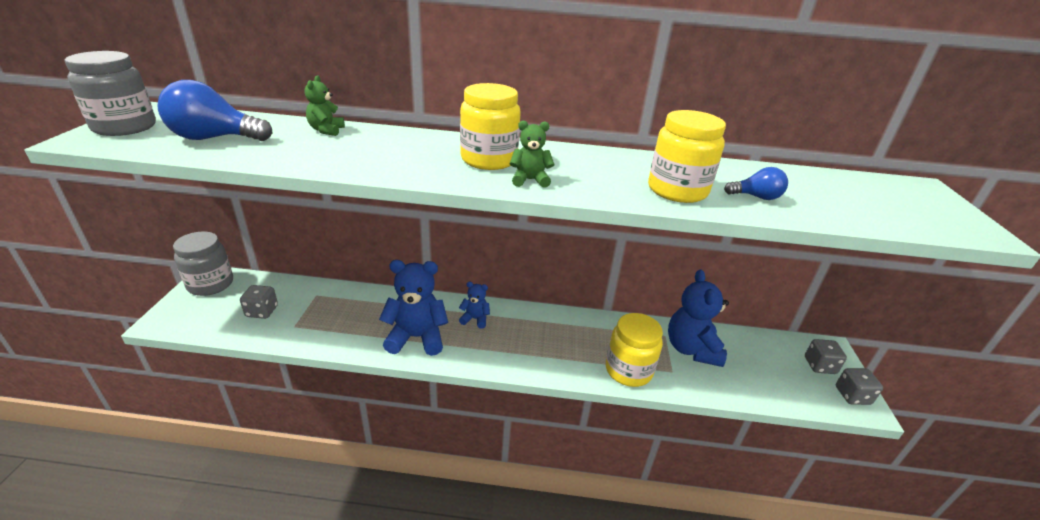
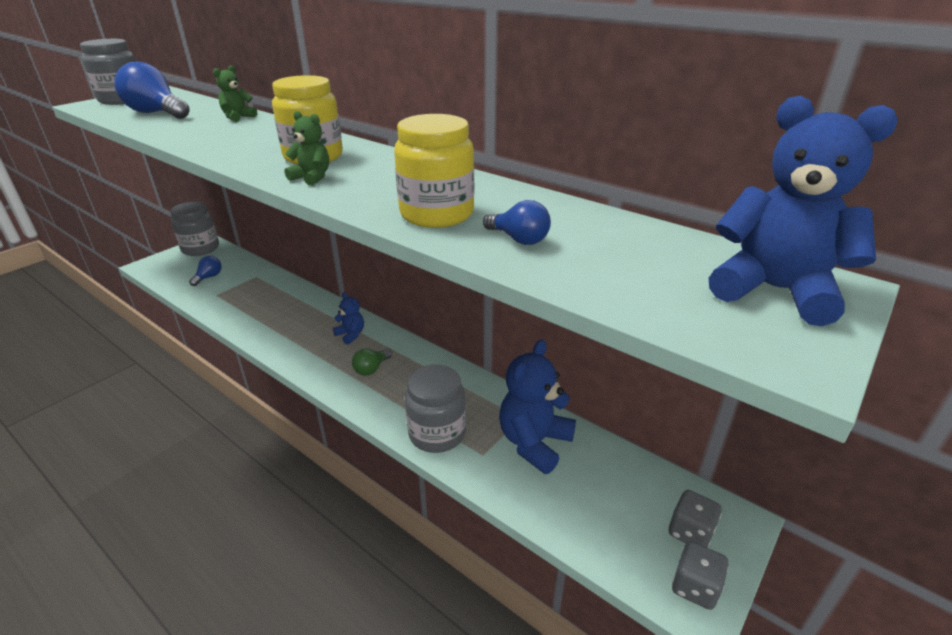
camera: 35 degrees right, 0 degrees up
(262, 311) = (209, 277): grey dice -> blue light bulb
(416, 337) = (288, 333): blue teddy bear -> blue teddy bear (774, 290)
(525, 341) = (371, 369): none -> green light bulb
(628, 370) = (437, 433): yellow jar -> grey jar

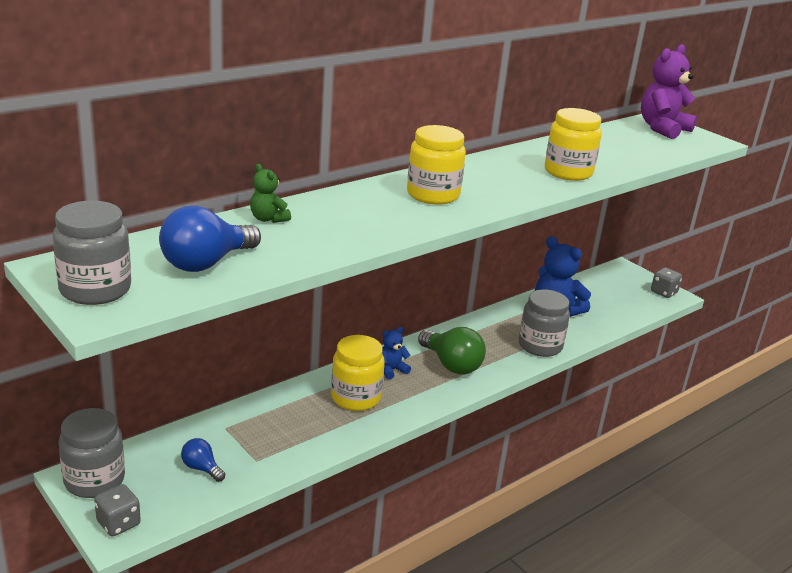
camera: 80 degrees left, 5 degrees down
(302, 323) = (356, 397): none -> yellow jar
(312, 178) = (487, 199): green teddy bear -> none
(371, 369) = (451, 365): green light bulb -> green light bulb, size x1.86
(519, 239) = (607, 160): blue light bulb -> none
(690, 532) = (630, 283): grey dice -> grey dice (118, 523)
(774, 290) = (662, 129): blue teddy bear -> purple teddy bear

